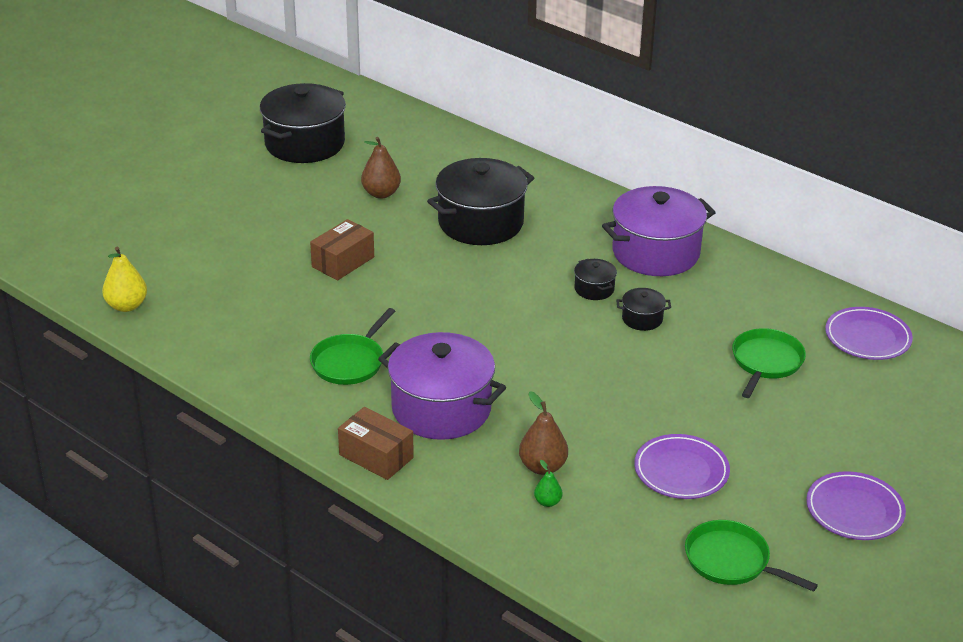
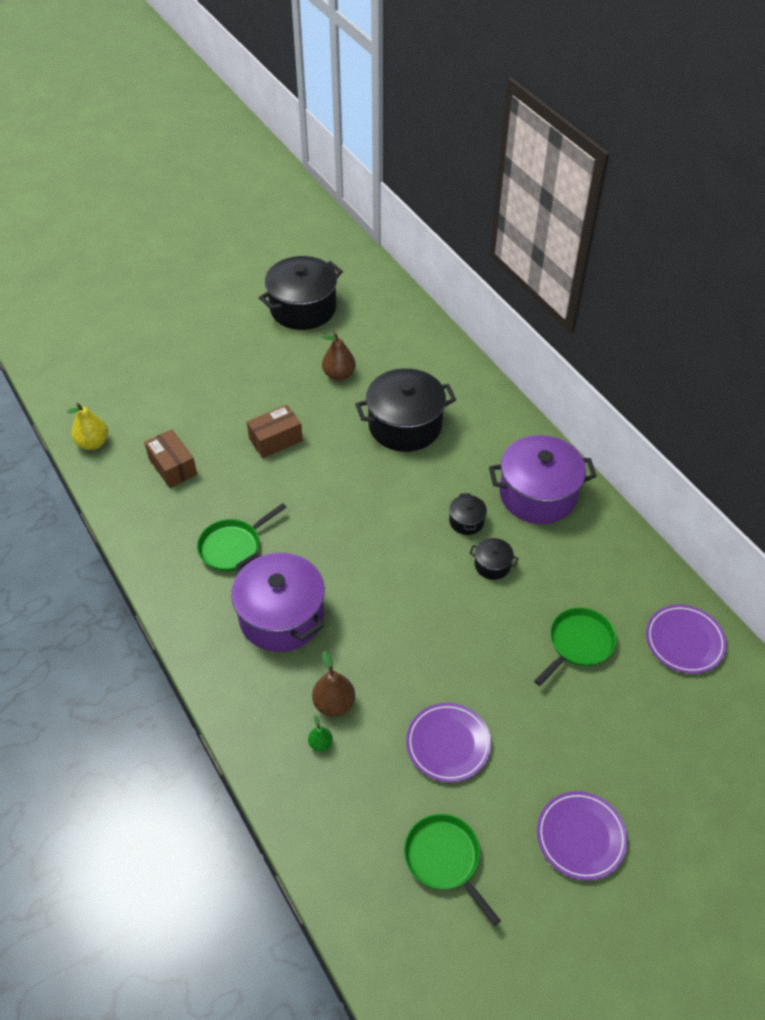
camera: 20 degrees right, 15 degrees up
(376, 456) = (207, 652): brown box -> brown box (173, 467)

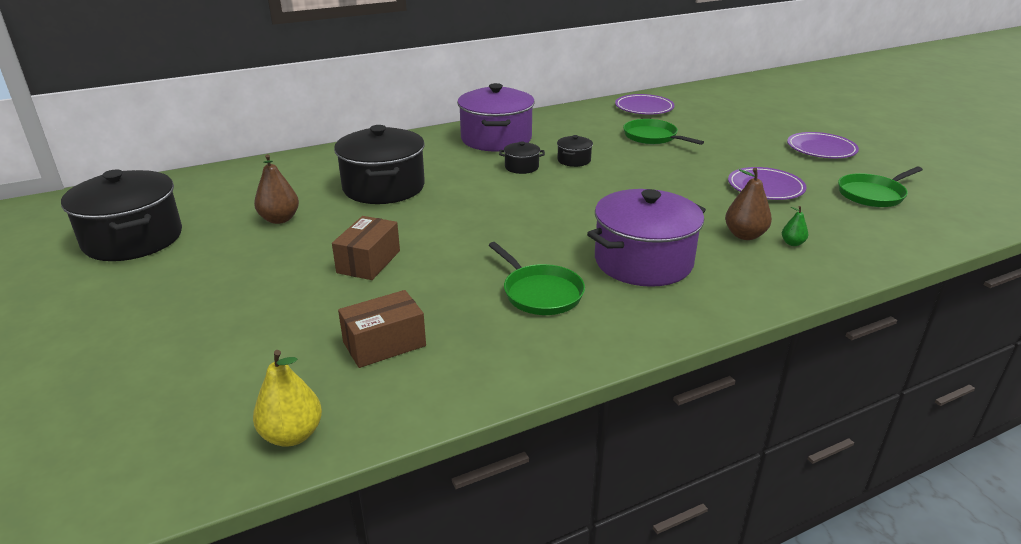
camera: 85 degrees left, 20 degrees down
(276, 440) = (369, 262): brown box -> brown box turned 45 degrees clockwise

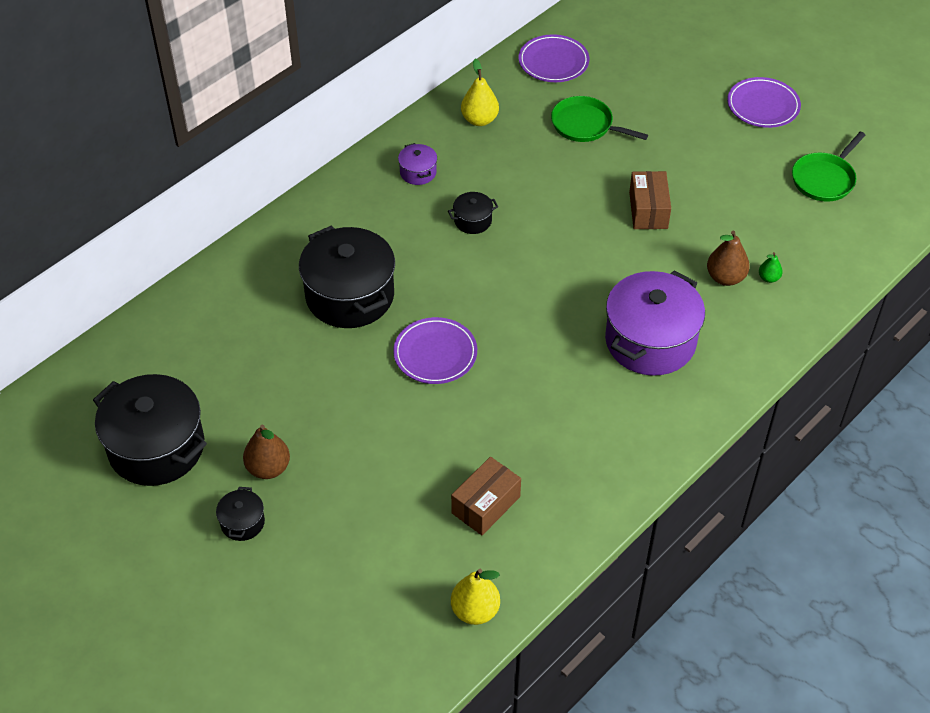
camera: 20 degrees left, 20 degrees up
(279, 219) = (279, 376): brown pear -> brown pear (268, 468)
(369, 262) = (409, 412): brown box -> brown box (648, 210)
(496, 139) = (418, 172): purple pot -> purple pot, size x0.44
(540, 293) = (581, 408): green pan -> none
(565, 123) = (479, 120): none -> yellow pear
(574, 160) = (521, 193): black pot -> black pot (242, 522)
(765, 187) = (725, 193): purple plate -> purple plate (435, 354)

